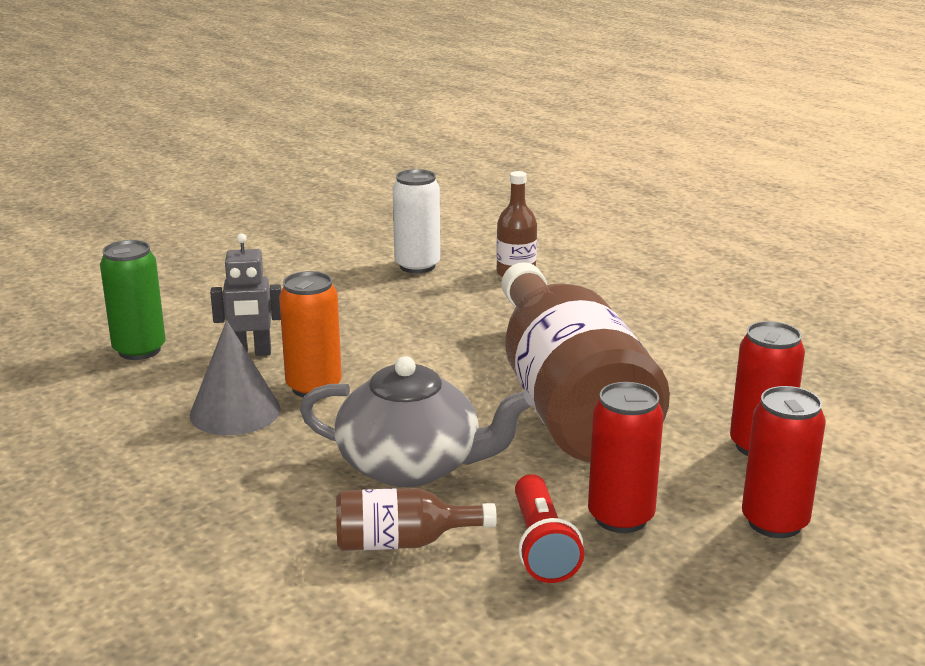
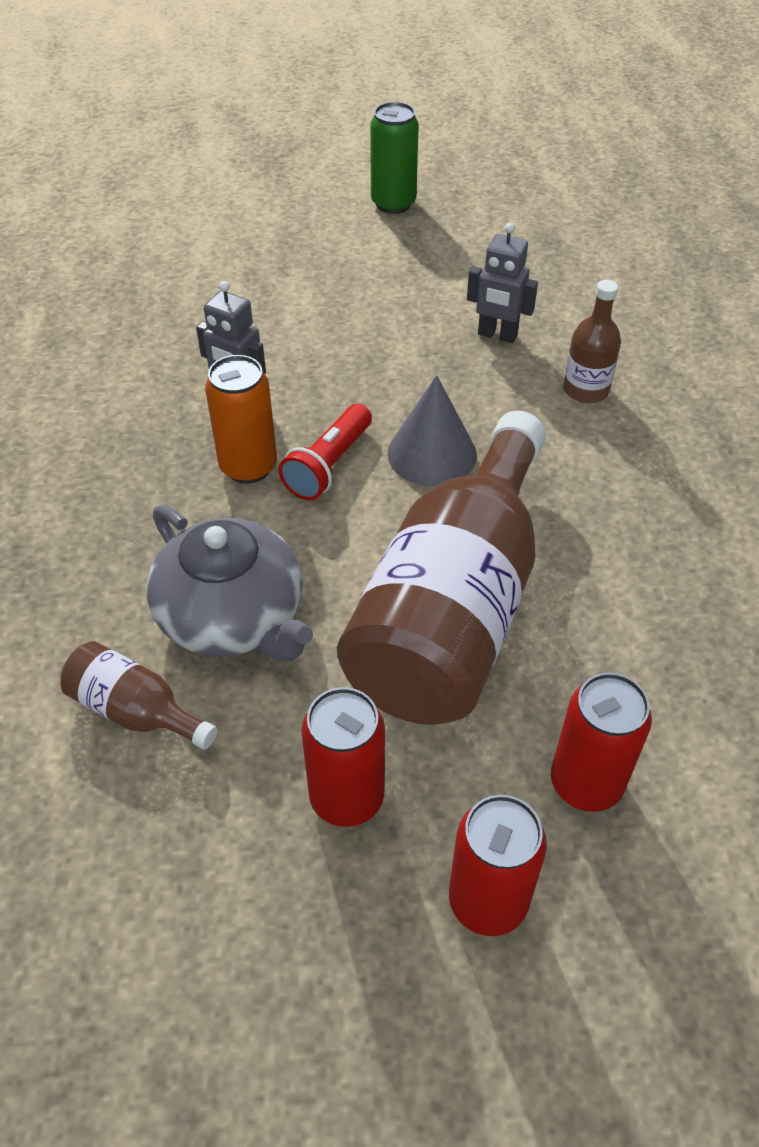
camera: 35 degrees right, 25 degrees up
(139, 350) = (157, 347): green can -> green can (393, 204)
(235, 412) = (159, 466): grey cone -> grey cone (432, 454)
(417, 266) = (497, 335): white can -> grey robot
(542, 546) = (241, 790): red flashlight -> red flashlight (328, 466)

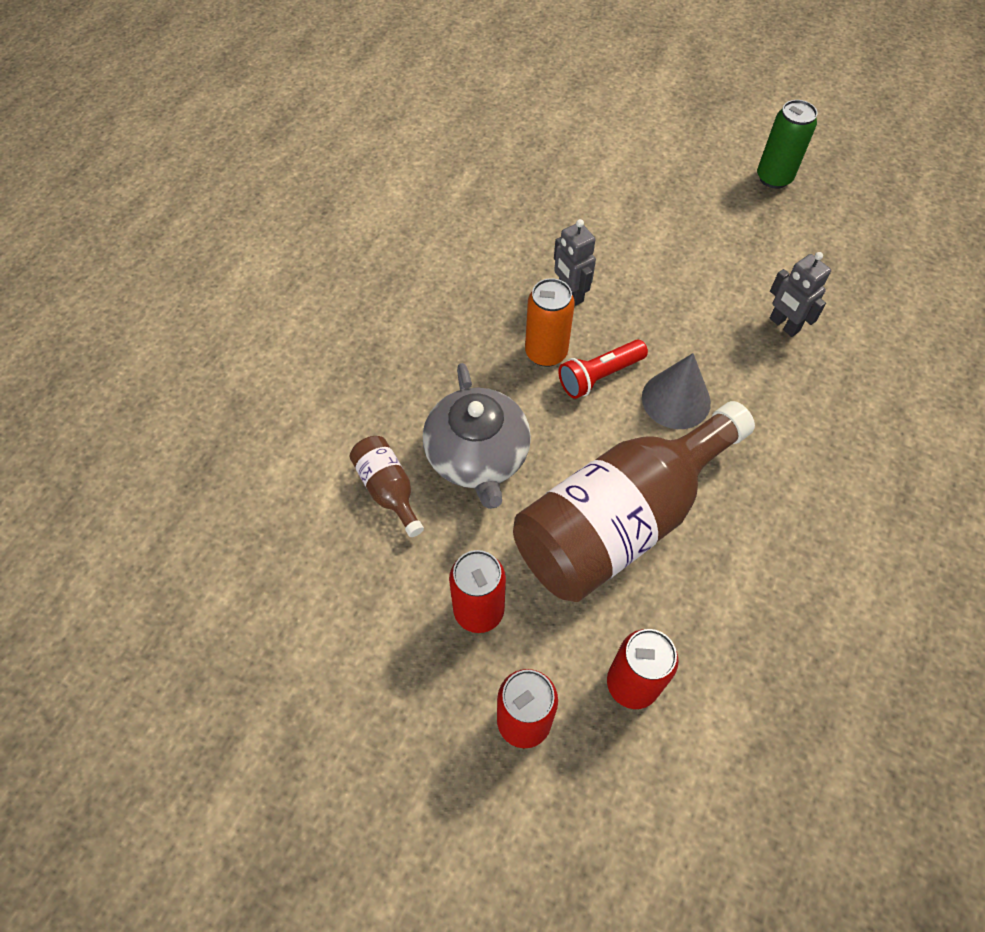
camera: 30 degrees right, 10 degrees up
(586, 390) = (823, 400): brown bottle -> none

